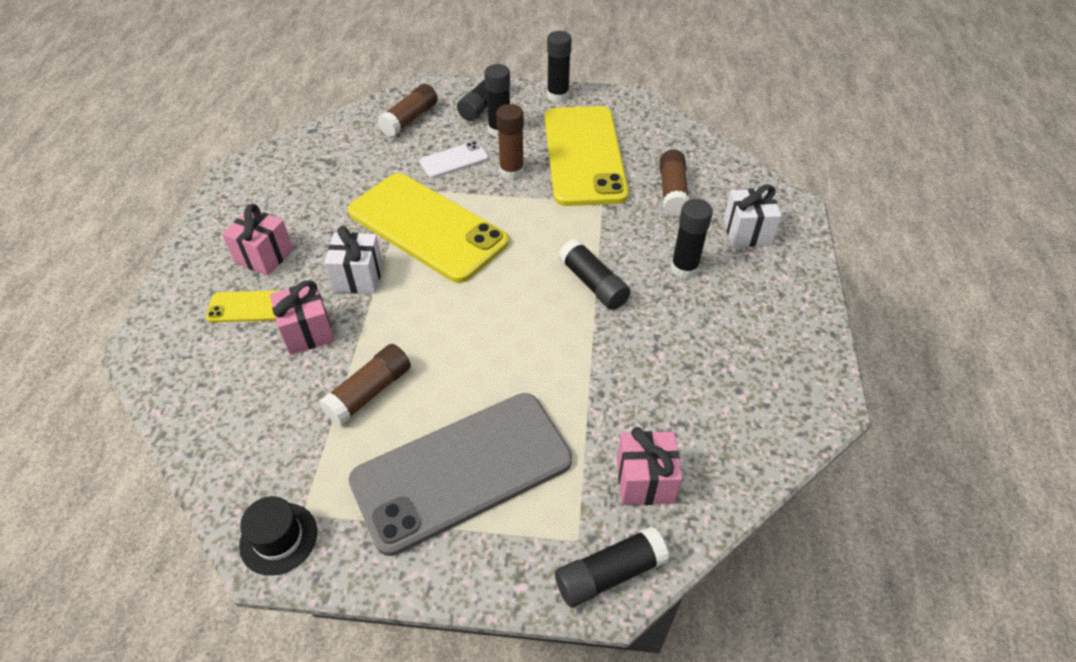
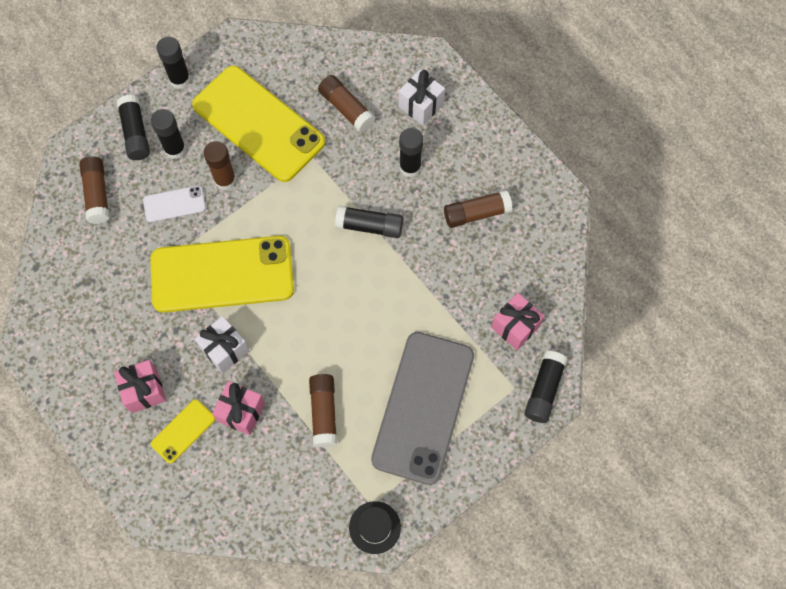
camera: 45 degrees left, 20 degrees up
(454, 160) = (174, 204): white phone -> white phone turned 60 degrees clockwise
(712, 349) = (476, 213): none -> brown glue stick

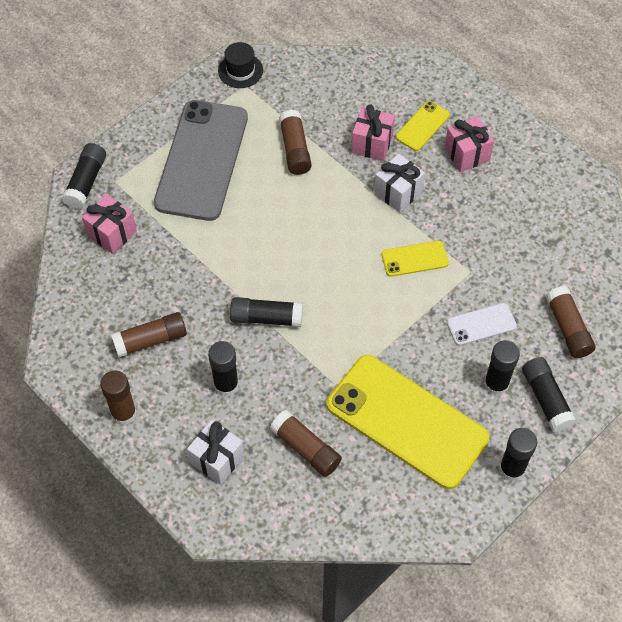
camera: 175 degrees right, 10 degrees down
(222, 274) = (414, 259): yellow phone -> yellow phone, size x0.44
(225, 180) = (432, 354): brown glue stick -> brown glue stick (124, 413)

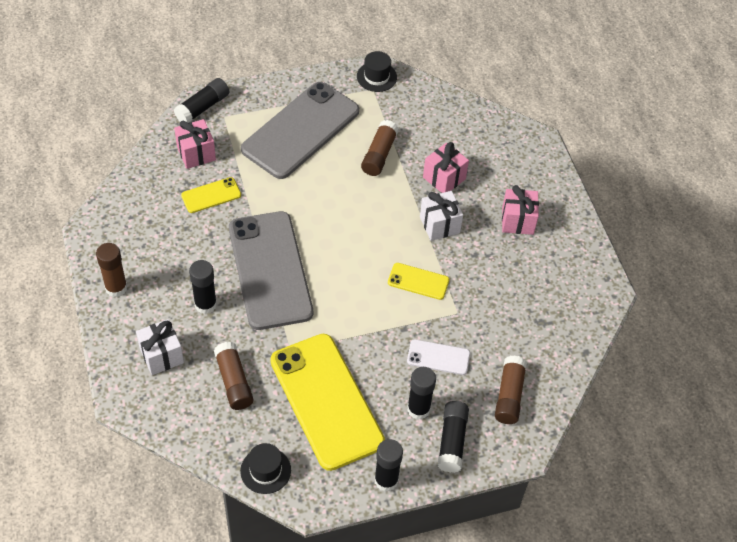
camera: 25 degrees right, 5 degrees down
(151, 340) = (172, 244): brown glue stick -> none
(266, 318) = (270, 270): black glue stick -> grey phone
(395, 520) = (265, 470): none -> black hat
(422, 126) = (495, 183): yellow phone -> yellow phone (211, 195)

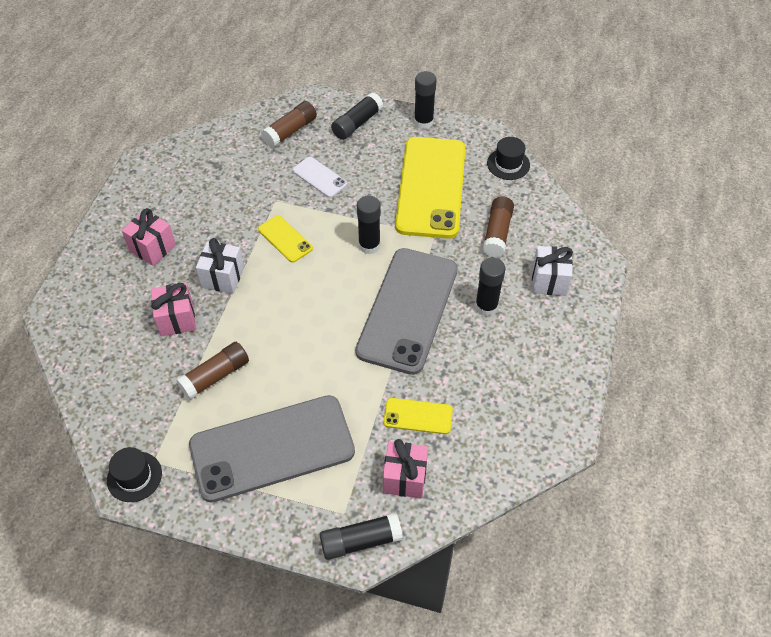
camera: 145 degrees left, 0 degrees up
(116, 288) = (564, 362): brown glue stick -> none
(418, 409) = (364, 152): black glue stick -> black glue stick (369, 245)

